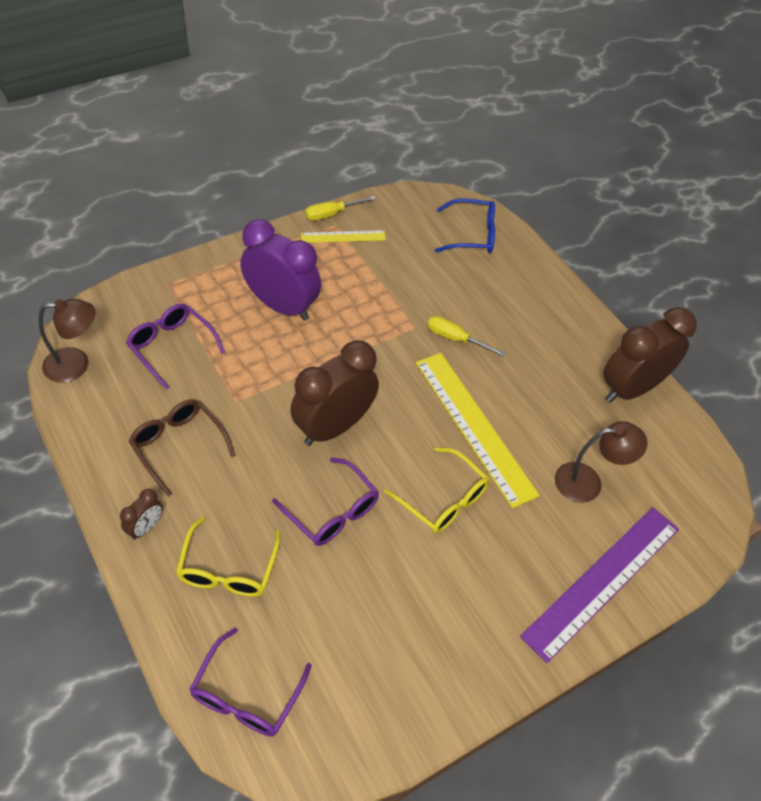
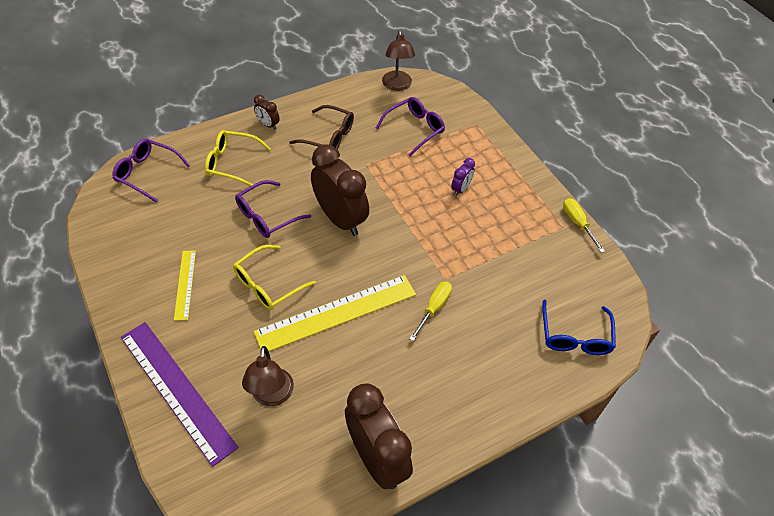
camera: 95 degrees right, 0 degrees up
(178, 446) = (329, 136): brown glasses -> brown glasses turned 60 degrees clockwise
(282, 306) = (461, 189): purple clock -> purple clock, size x0.44
(343, 236) = (550, 231): yellow ruler -> yellow ruler (185, 284)

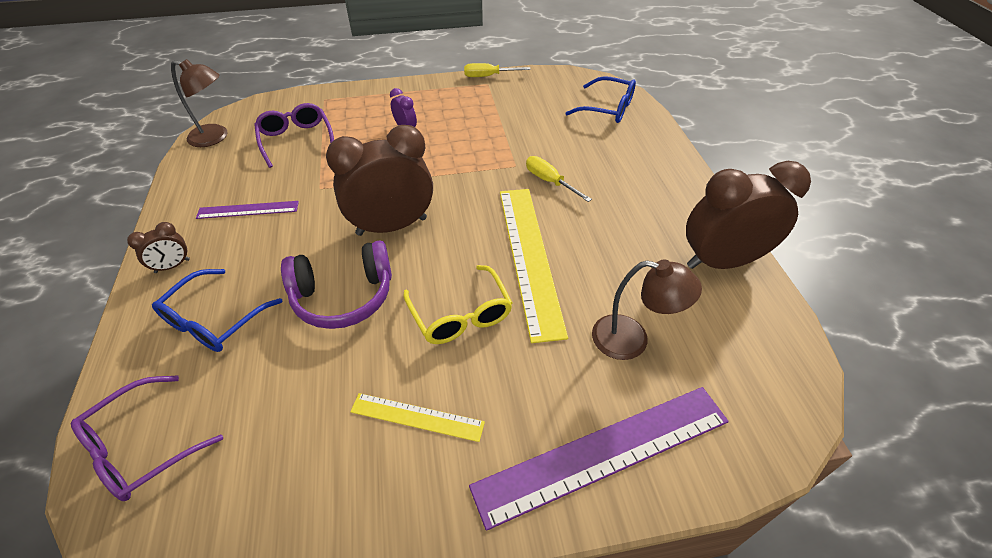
camera: 70 degrees left, 5 degrees down
(232, 163) = (214, 320): yellow glasses -> blue glasses
(267, 216) = (343, 296): purple glasses -> purple headphones
(329, 136) = (248, 210): brown glasses -> purple ruler

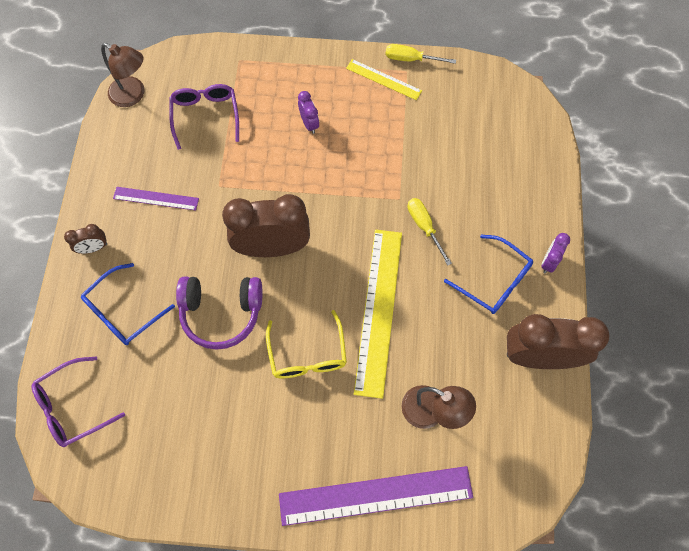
camera: 15 degrees right, 20 degrees up
(417, 416) = (256, 433): yellow ruler -> yellow ruler (383, 79)
(607, 108) = (517, 138): blue glasses -> blue glasses (494, 281)
(686, 185) = (549, 262): none -> purple clock

